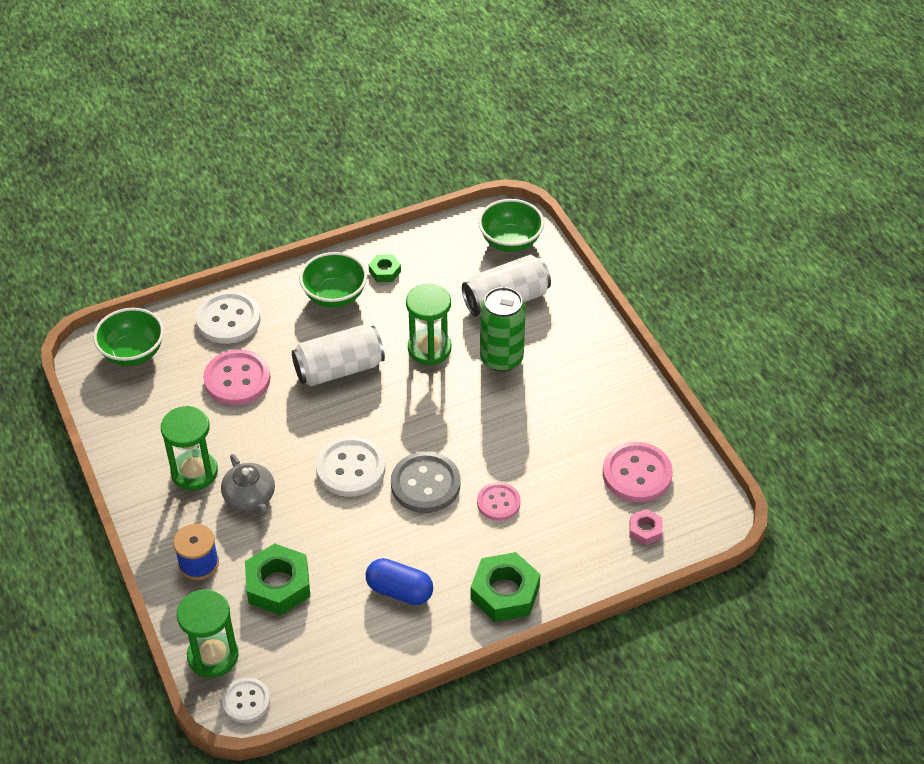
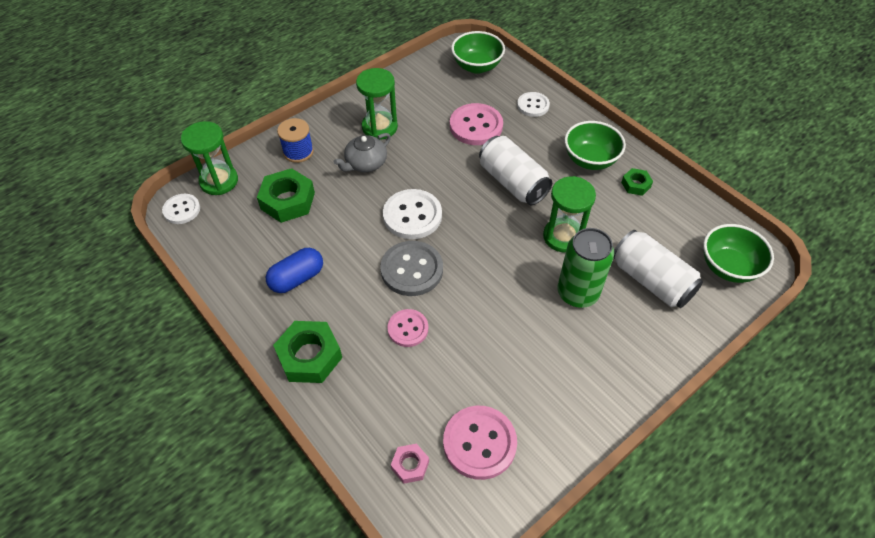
camera: 75 degrees right, 5 degrees up
(228, 319) = (533, 105): white button -> white button, size x0.62
(399, 591) = (297, 278): blue capsule -> blue capsule turned 45 degrees clockwise

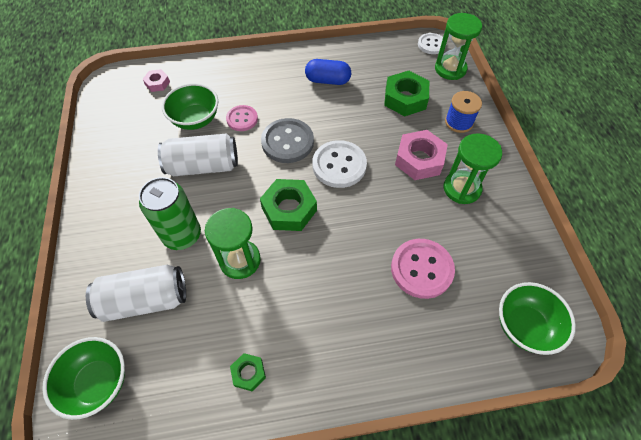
camera: 120 degrees right, 5 degrees up
(297, 278) = (327, 80): blue capsule -> blue capsule turned 75 degrees counterclockwise
(309, 356) = (263, 67): green nut -> green nut (289, 209)
(365, 163) = (419, 159): grey teapot -> pink nut
(479, 443) = (138, 118): pink button -> none
(512, 182) = (327, 258): white can -> white can (203, 166)
(533, 105) = (426, 346): white button -> none
(590, 160) = (310, 351): green bowl -> green bowl (195, 120)

